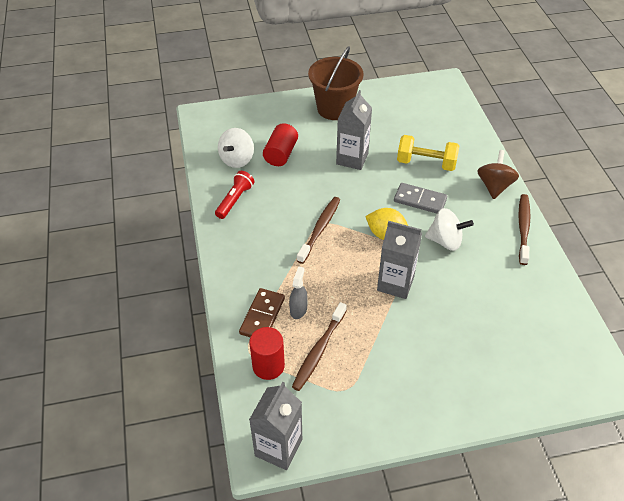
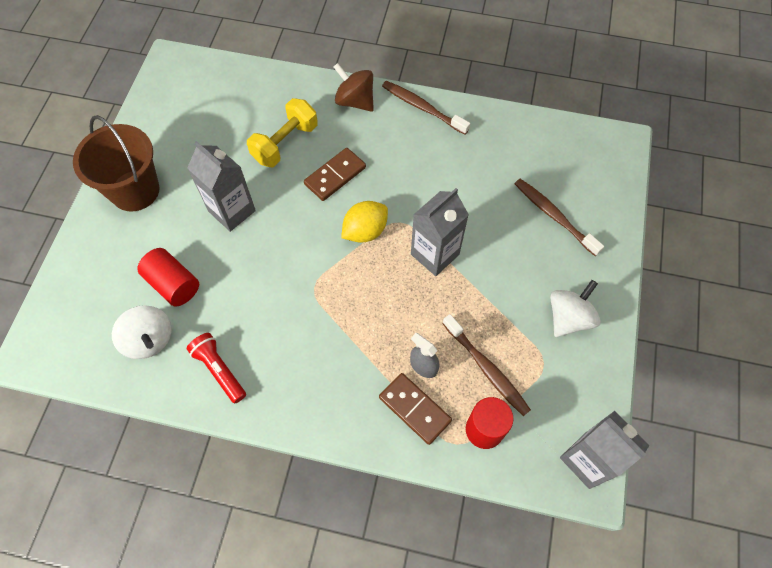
camera: 65 degrees left, 15 degrees up
(320, 229) = (320, 293): brown toothbrush -> brown toothbrush (554, 216)
(420, 200) = (335, 176): grey domino -> brown domino
(445, 241) = (403, 181): white spinning top -> white spinning top (568, 318)

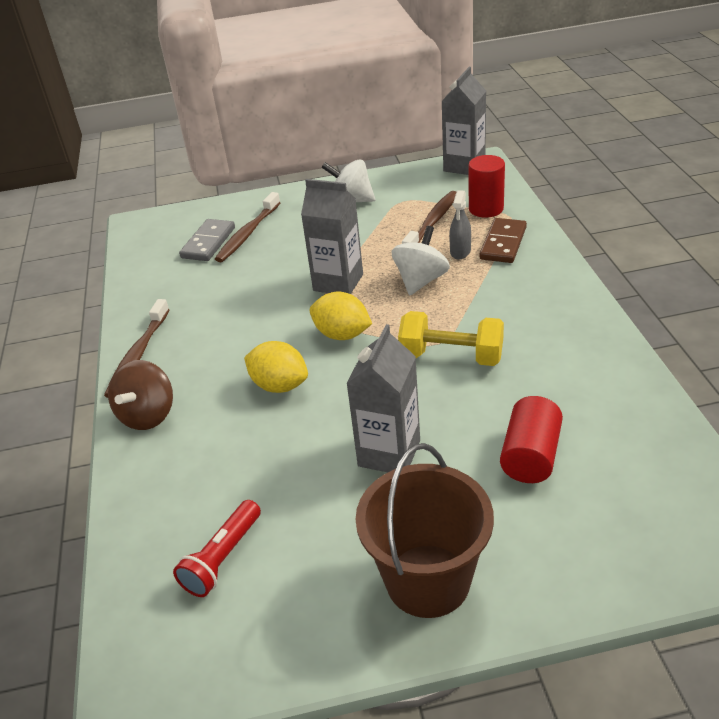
camera: 110 degrees left, 25 degrees down
(149, 340) = (614, 440): white spinning top -> white spinning top (421, 281)
(219, 370) = (589, 368): red flashlight -> red flashlight (222, 558)
(285, 143) = (251, 451): yellow dumbbell -> yellow dumbbell (451, 356)
(335, 176) = (279, 385): brown domino -> yellow lemon
(555, 184) = (208, 243): none -> grey domino

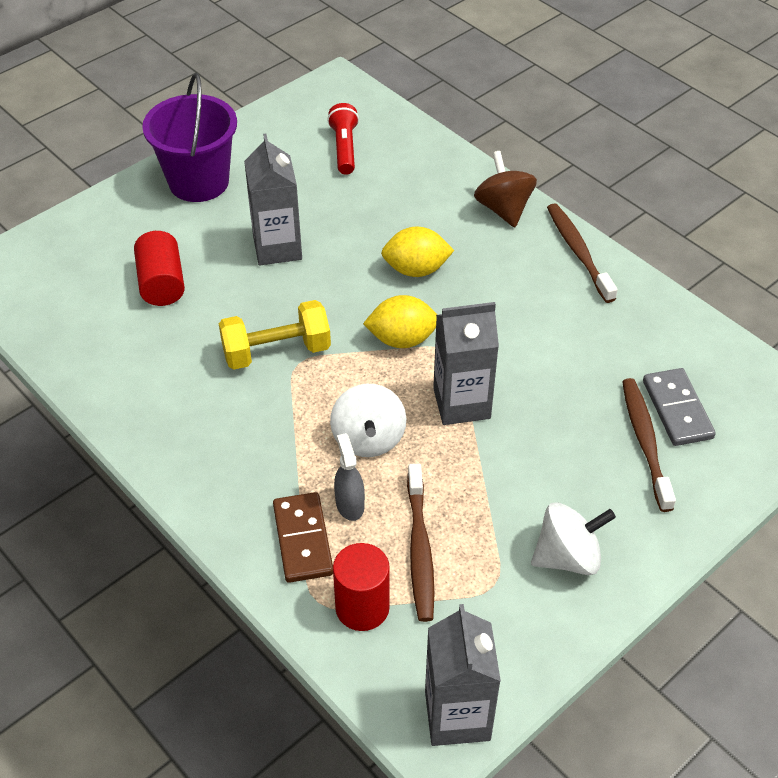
camera: 145 degrees right, 10 degrees up
(428, 580) = (199, 182): brown bucket -> purple bucket

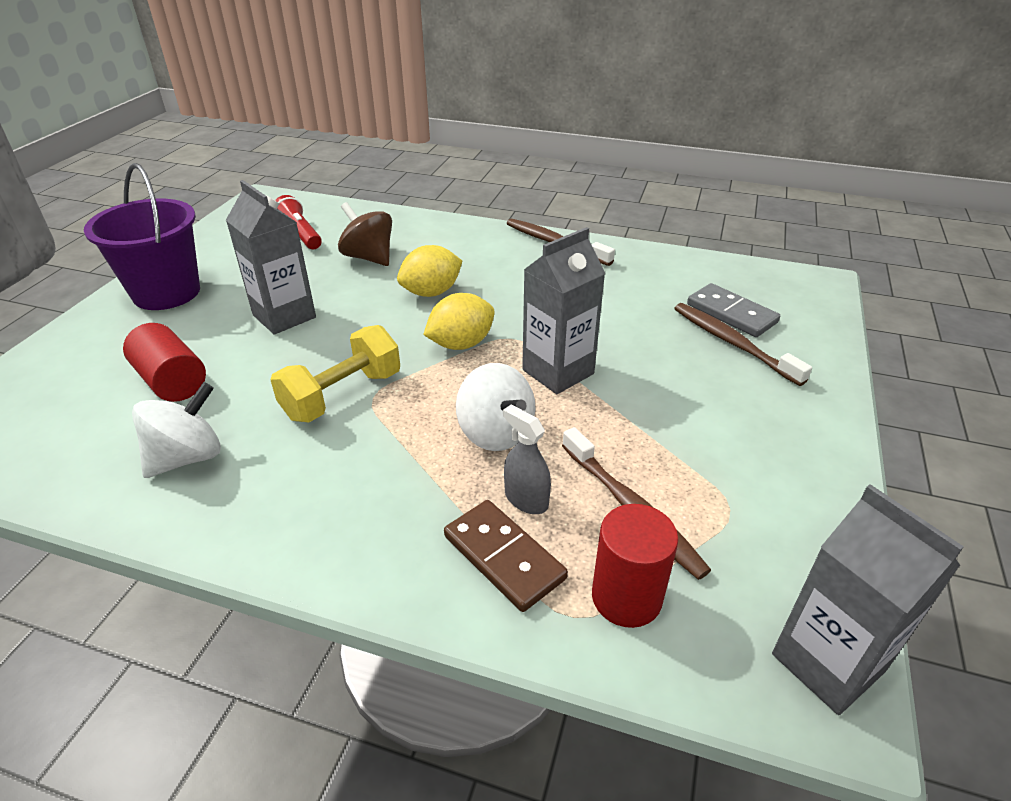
camera: 30 degrees left, 10 degrees down
(503, 209) = (471, 235): brown spinning top -> brown spinning top (369, 257)
(567, 557) = (766, 454): white spinning top -> white spinning top (187, 457)

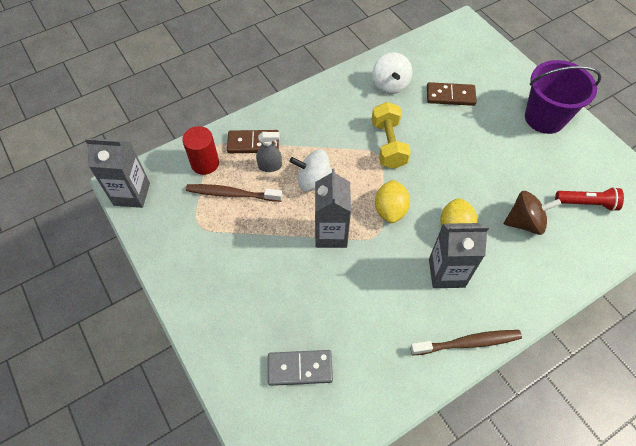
camera: 130 degrees right, 20 degrees up
(172, 381) = (450, 96): red cylinder -> brown domino
(284, 316) = (479, 153): grey carton -> grey carton (446, 273)
(732, 343) = (276, 337): brown toothbrush -> none

